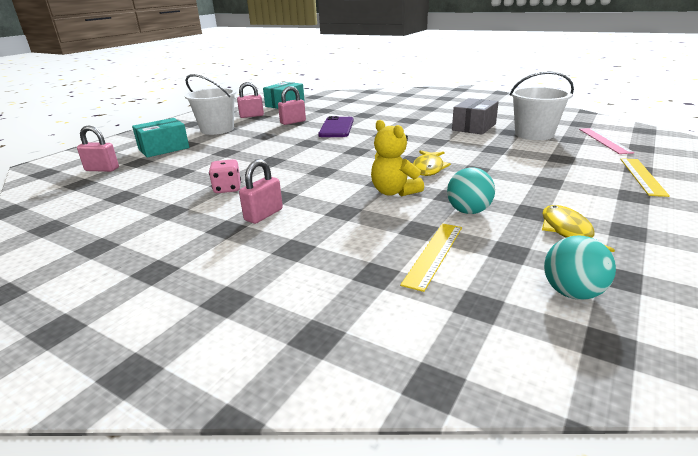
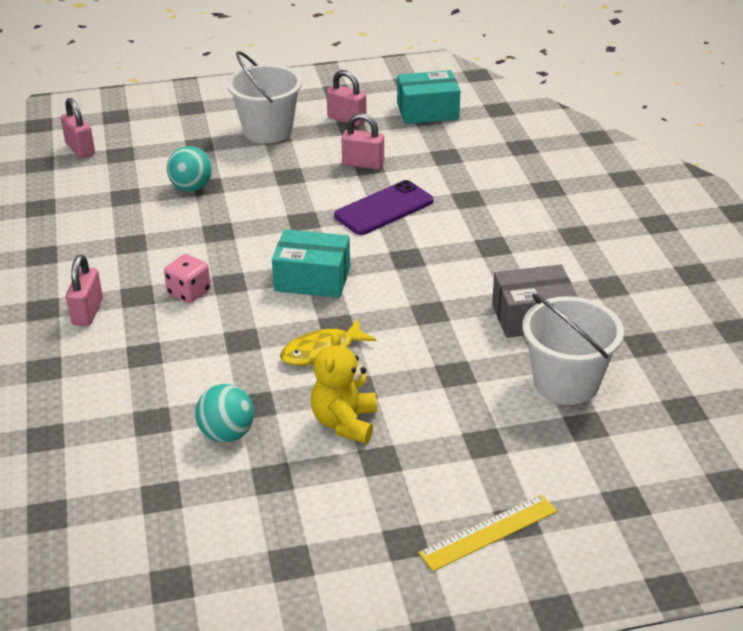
camera: 45 degrees right, 10 degrees up
(164, 148) = (170, 141): turquoise box -> turquoise box (312, 279)
(227, 189) = (119, 253): pink dice -> pink dice (189, 292)
(263, 215) = (87, 312): pink padlock -> pink padlock turned 75 degrees counterclockwise
(394, 192) = (224, 361): yellow teddy bear -> yellow teddy bear (345, 422)
(434, 254) = (110, 453): yellow ruler -> none
(567, 231) = (244, 519): yellow fish -> none
(572, 293) = (115, 561): turquoise ball -> turquoise ball (191, 188)
(604, 140) = (617, 457): pink ruler -> none

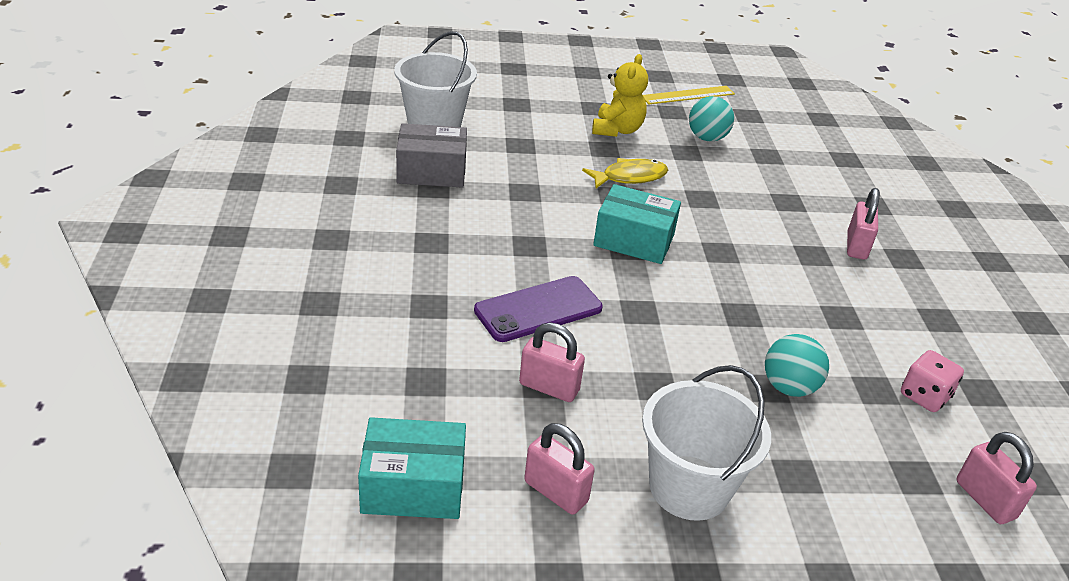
camera: 175 degrees left, 0 degrees up
(189, 292) = (760, 248): pink dice -> pink dice (924, 396)
(488, 532) = (534, 67): yellow ruler -> yellow ruler (688, 95)

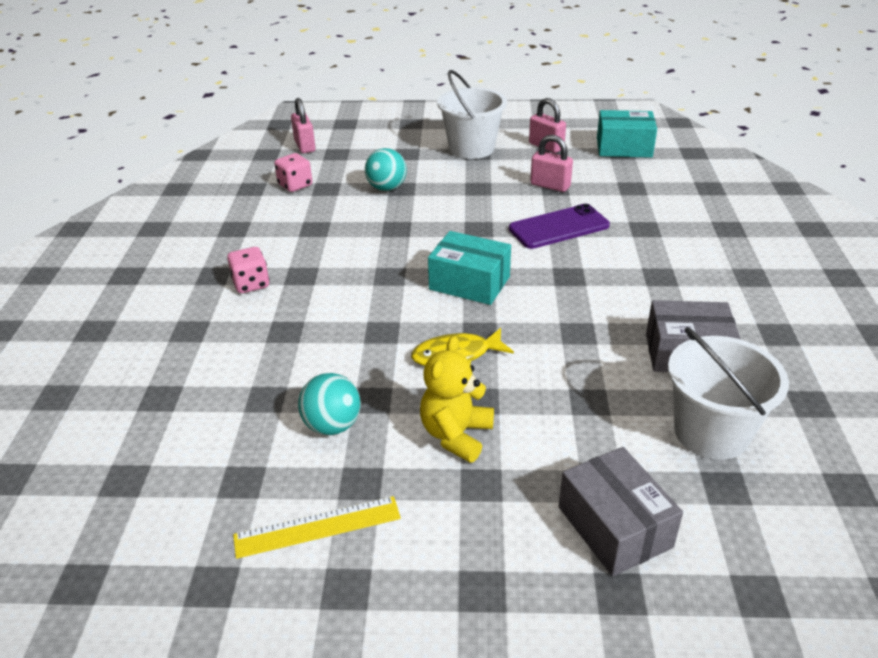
camera: 170 degrees left, 0 degrees up
(512, 88) = (614, 527): none -> grey box
(856, 246) = (251, 284): pink padlock -> pink dice

